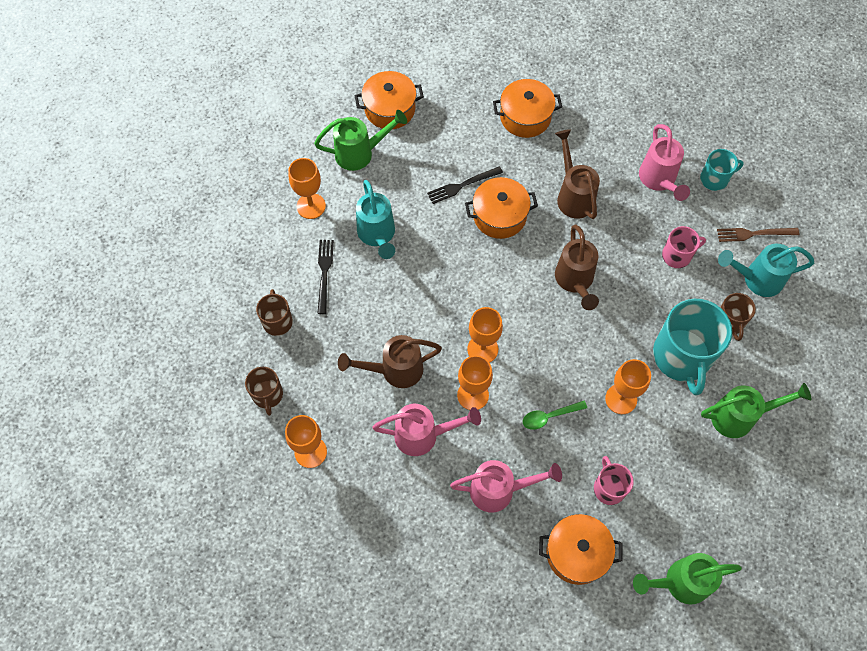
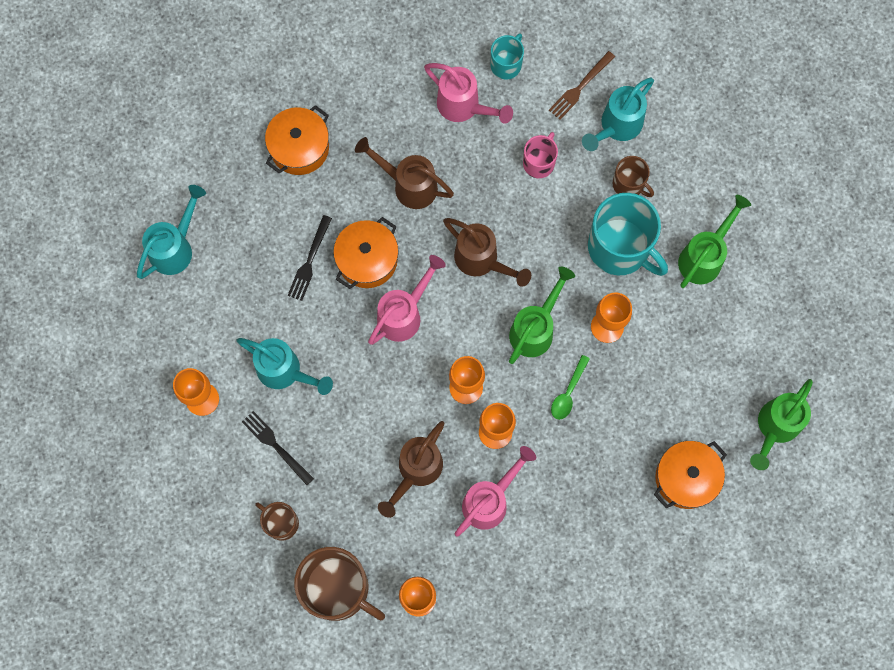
camera: 45 degrees left, 10 degrees up
(267, 395) = (338, 589): brown mug -> brown mug, size x1.93
(361, 153) = (194, 311): green watering can -> green watering can (535, 328)
(389, 109) = (176, 247): orange pot -> turquoise watering can
(500, 490) = (587, 486): pink watering can -> pink watering can (404, 313)
(609, 488) = (663, 406): pink mug -> none

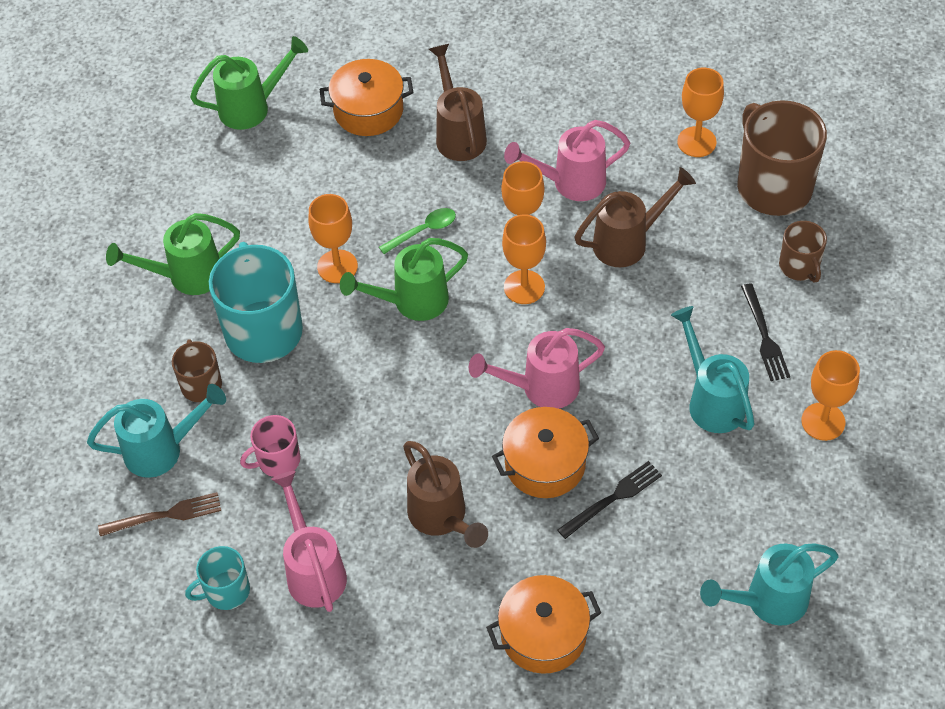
camera: 145 degrees left, 20 degrees down
(482, 261) = (418, 394): brown watering can -> brown watering can (458, 133)

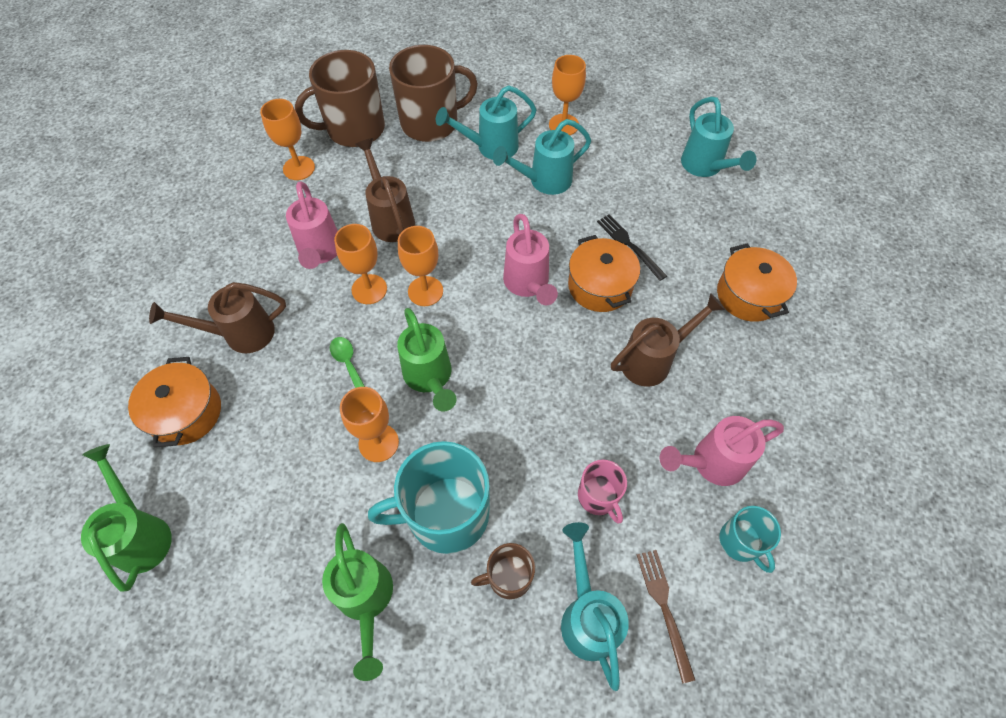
camera: 90 degrees left, 5 degrees up
(764, 336) = (490, 147): black fork -> turquoise watering can
(799, 266) = (431, 122): brown mug -> brown mug, size x1.93

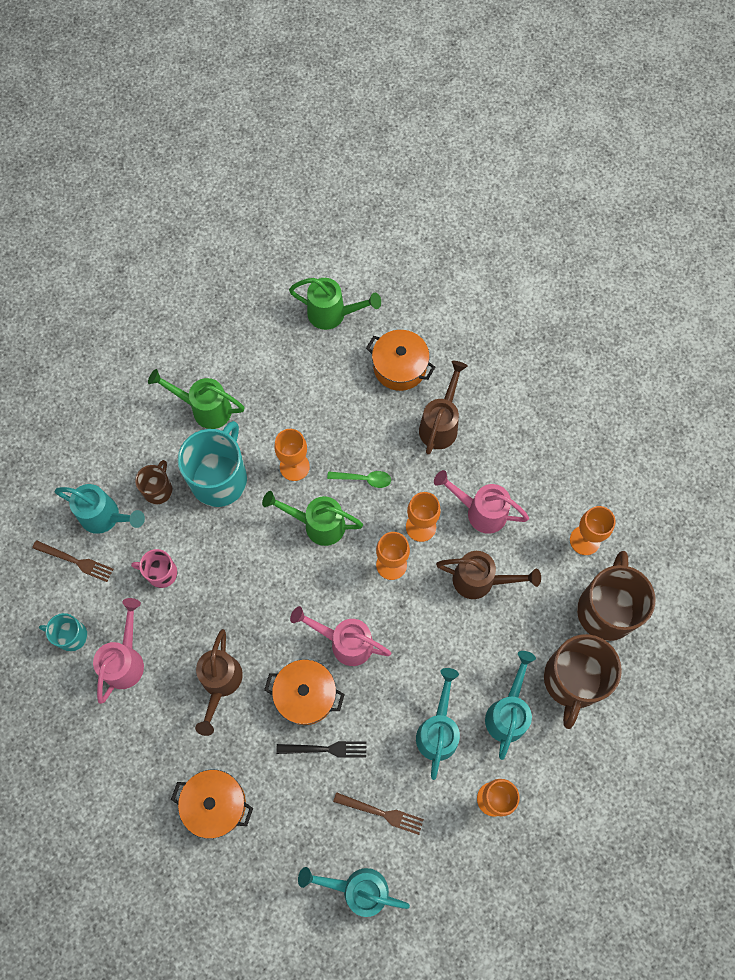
camera: 125 degrees right, 10 degrees up
(639, 182) = (382, 813): none -> brown fork

